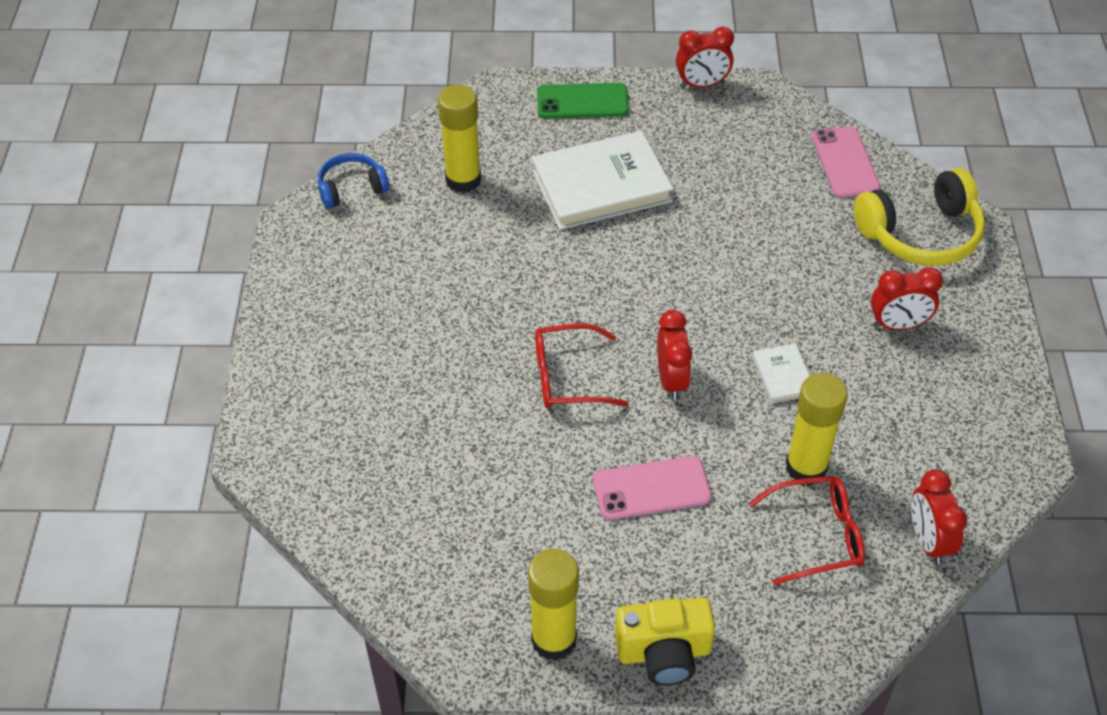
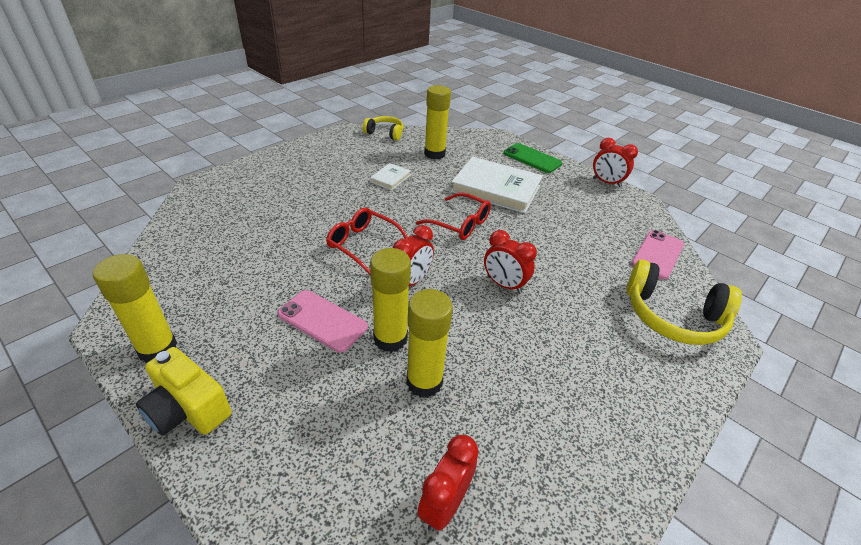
camera: 40 degrees right, 10 degrees down
(351, 188) = (385, 133): blue headphones -> yellow headphones
(731, 453) = (390, 338): none -> yellow glue stick
(782, 376) = (478, 324): white book -> white book (390, 178)
(817, 535) = (374, 428): red glasses -> red glasses (460, 224)
(898, 325) = (595, 352): red clock -> red clock (504, 285)

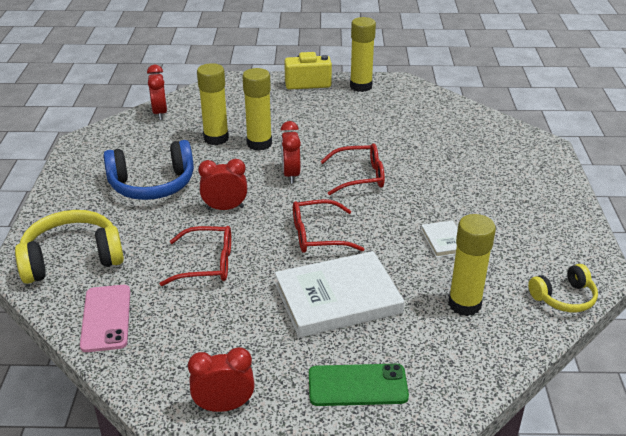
camera: 140 degrees right, 5 degrees down
(322, 320) = (308, 131): pink phone -> none
(551, 356) = (152, 184): none -> blue headphones
(559, 249) = (207, 264): none -> red glasses

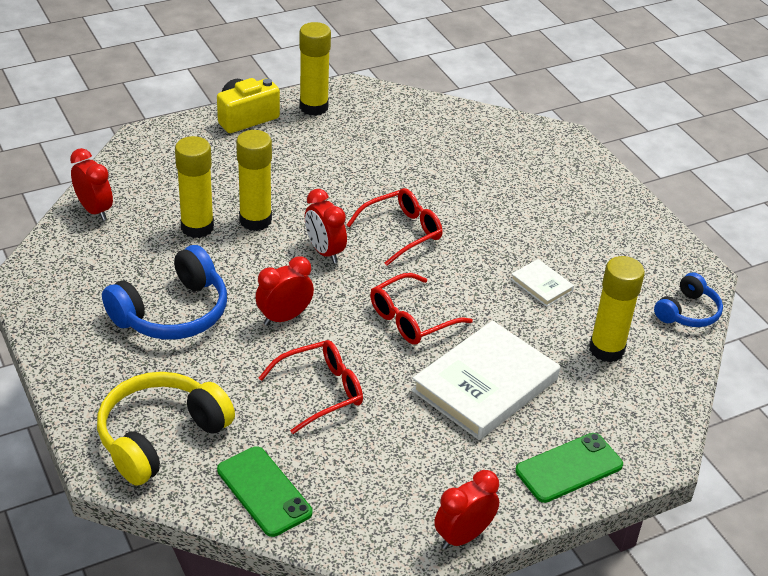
camera: 30 degrees left, 5 degrees up
(106, 318) = (264, 491): pink phone -> green phone
(564, 298) = (688, 312): yellow headphones -> blue headphones

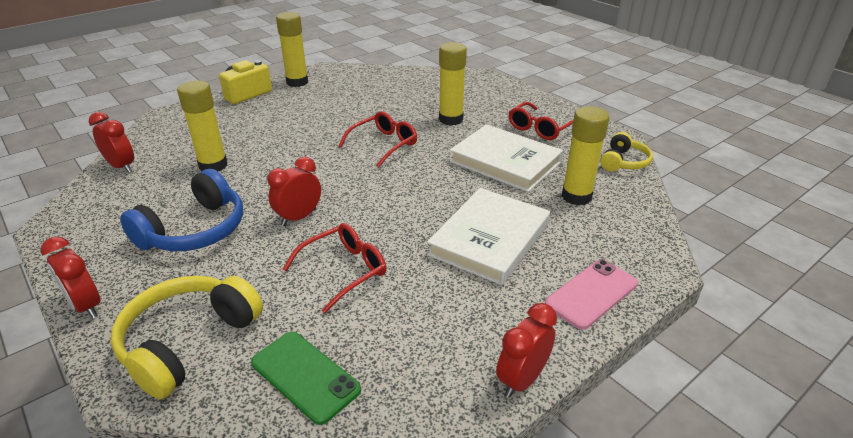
camera: 10 degrees left, 5 degrees down
(255, 220) = (262, 154): yellow glue stick -> yellow glue stick (451, 119)
(324, 252) = (324, 166): red clock -> red clock (86, 306)
(411, 319) = (409, 201): red glasses -> red glasses (540, 128)
(541, 285) = (505, 162): white book -> white book, size x2.18
(569, 468) = (592, 294): green phone -> pink phone
(688, 312) = (623, 162): blue headphones -> yellow headphones

